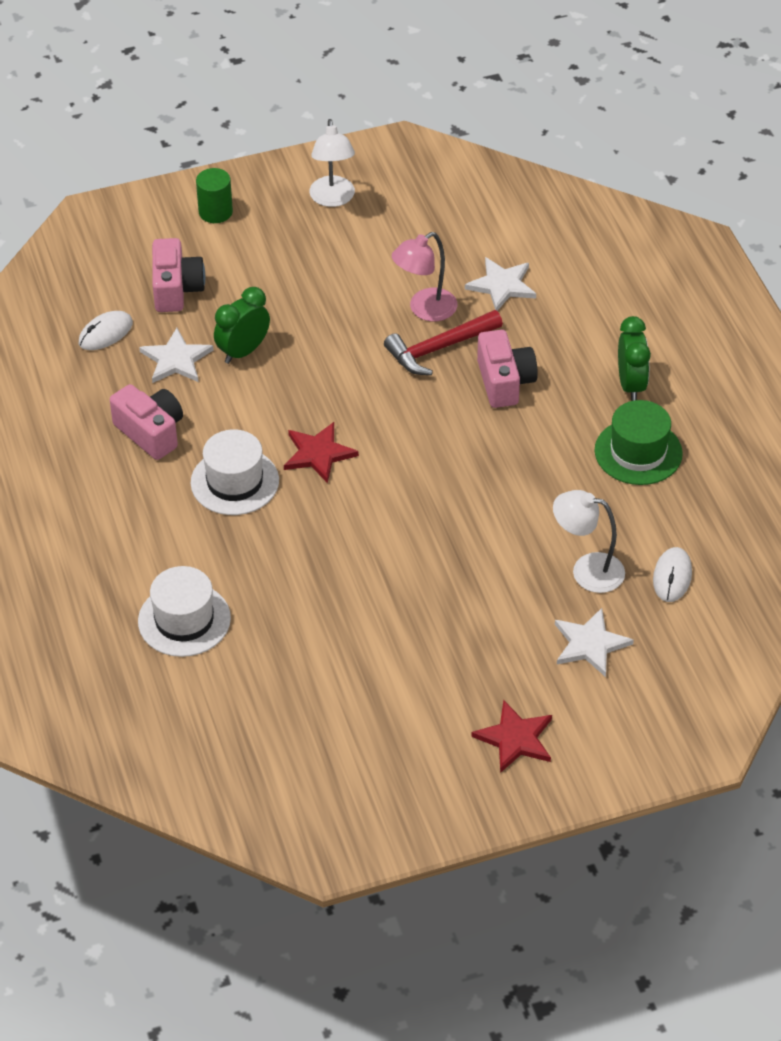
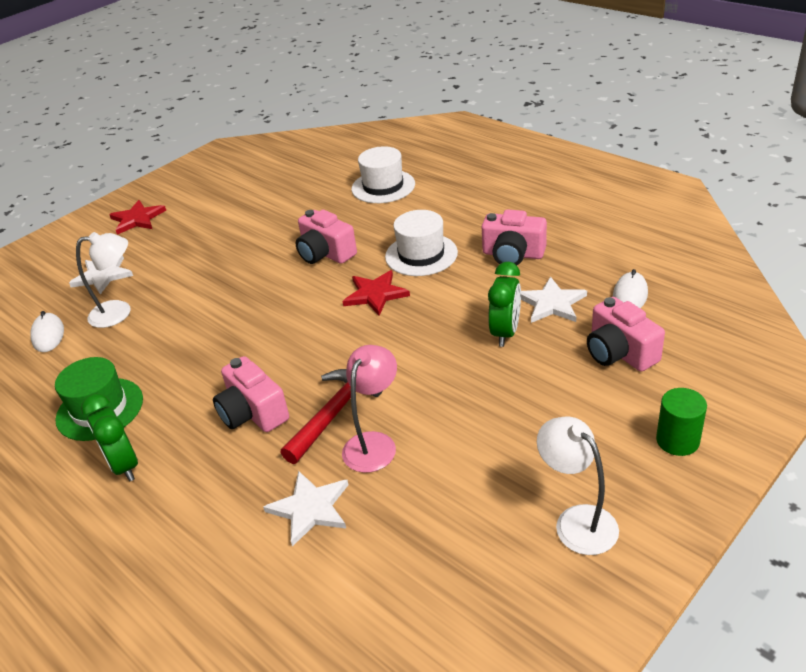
camera: 155 degrees right, 10 degrees down
(327, 539) = (325, 253): none -> pink camera

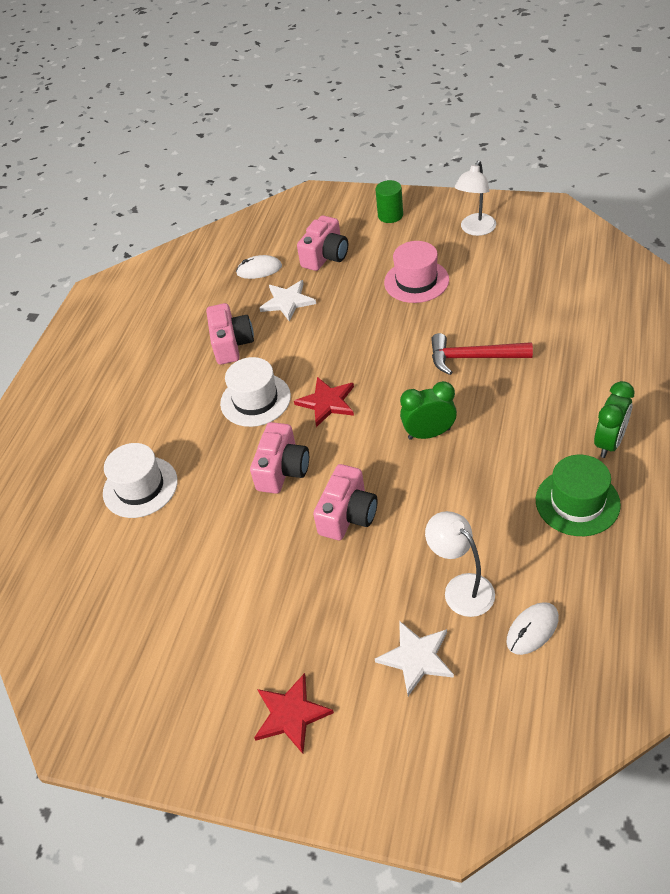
camera: 115 degrees left, 10 degrees up
(253, 413) = (505, 401): pink camera -> pink camera (348, 515)
(310, 508) = (556, 327): white star -> none
(374, 443) = (483, 326): pink lamp -> none
(505, 333) = (334, 311): green clock -> green clock (429, 434)
(506, 415) = (416, 281): none -> pink hat

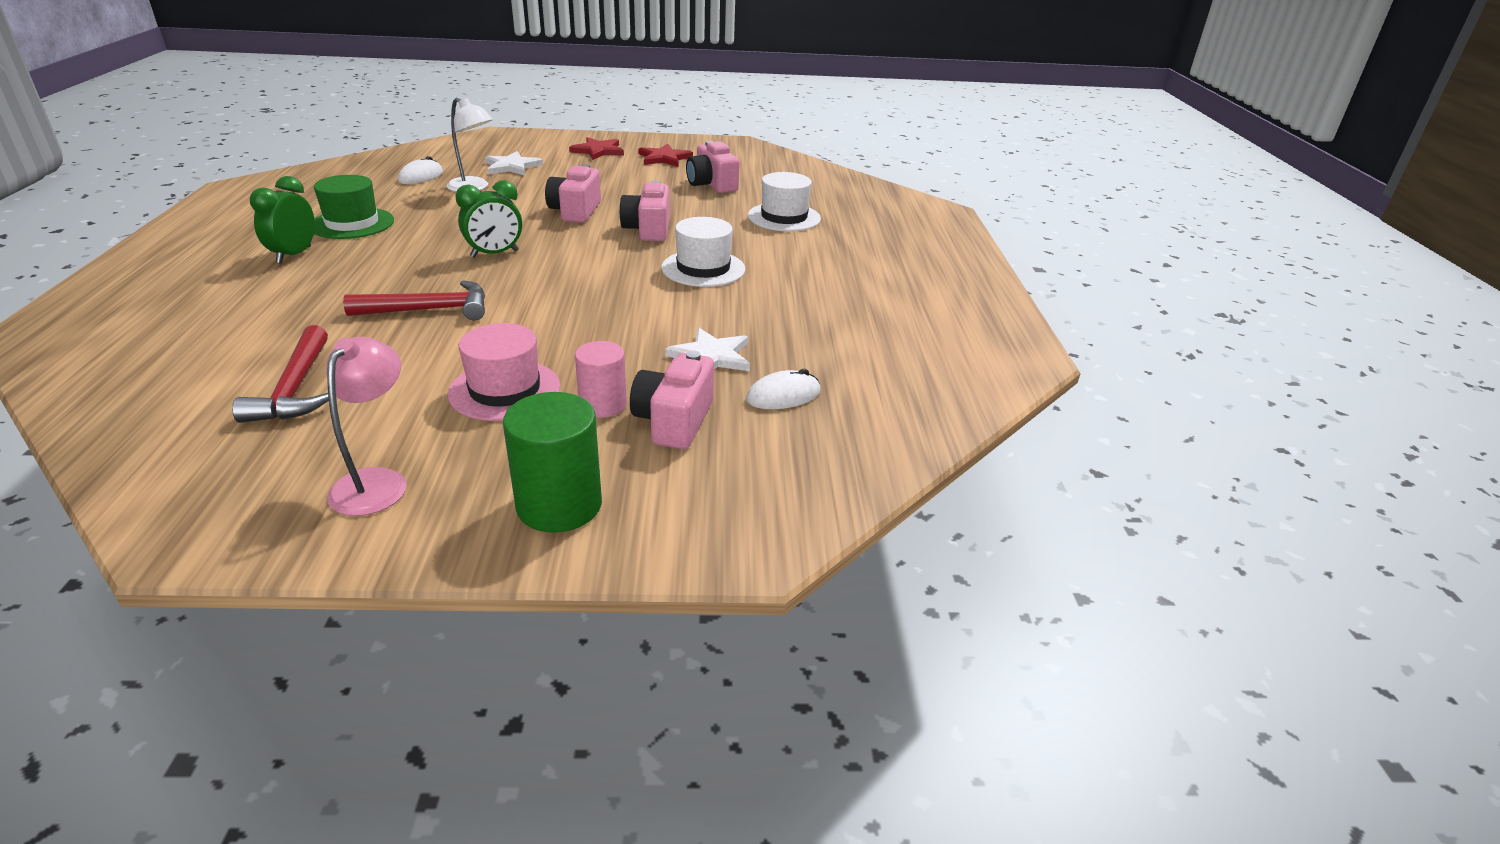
camera: 155 degrees right, 15 degrees down
(231, 344) = (765, 310): pink camera -> pink camera (712, 184)
(327, 402) = (616, 269): red star -> red star (664, 158)
(361, 268) = (603, 405): none -> pink cylinder
(390, 215) = (559, 505): green cylinder -> green cylinder, size x1.53
(475, 230) = (377, 482): white lamp -> pink lamp
(539, 288) = (295, 389): none -> red hammer

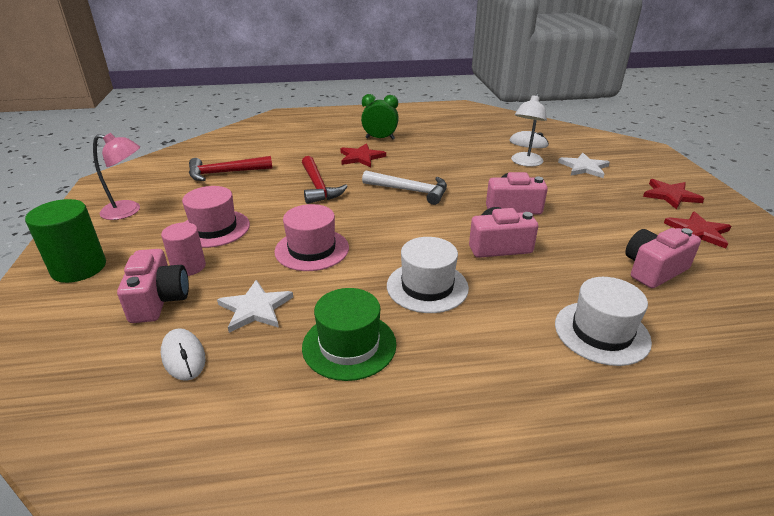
camera: 85 degrees right, 0 degrees up
(352, 223) = (433, 142): green hat -> green hat (349, 345)
(354, 274) = (361, 157): none -> red star
(495, 254) = (410, 191): green clock -> white hammer
(604, 321) = (312, 249): none -> pink hat
(674, 421) = (159, 300): pink camera -> pink camera turned 75 degrees clockwise

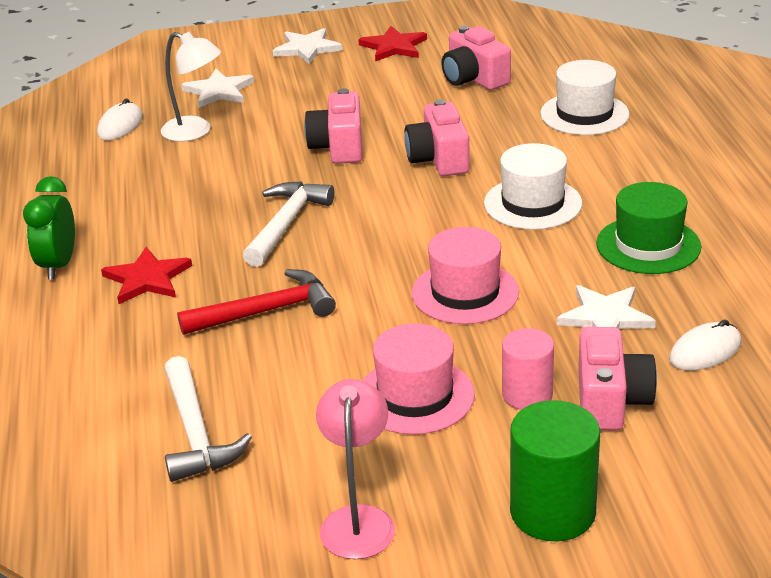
camera: 90 degrees left, 0 degrees up
(159, 300) = (610, 400): pink camera -> pink camera turned 105 degrees clockwise
(225, 173) = (196, 433): red hammer -> white hammer
(670, 195) = (307, 48): red star -> white star

